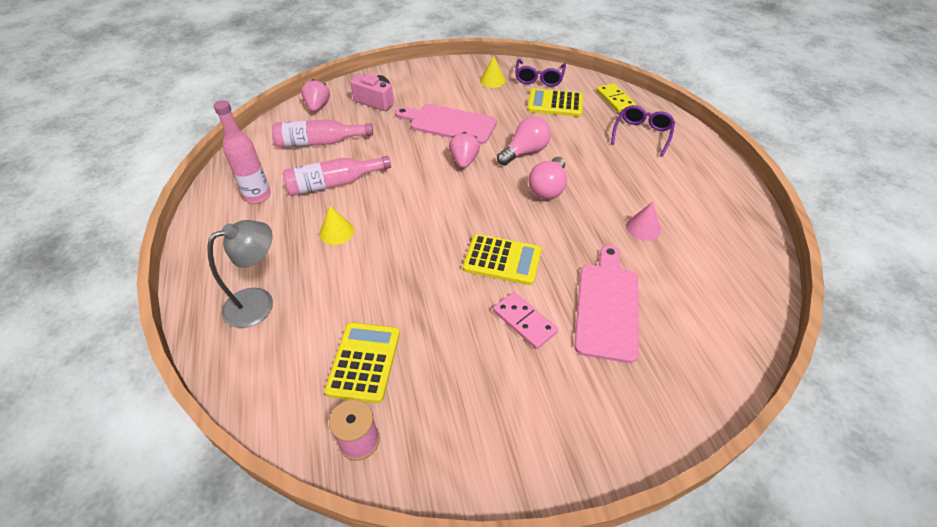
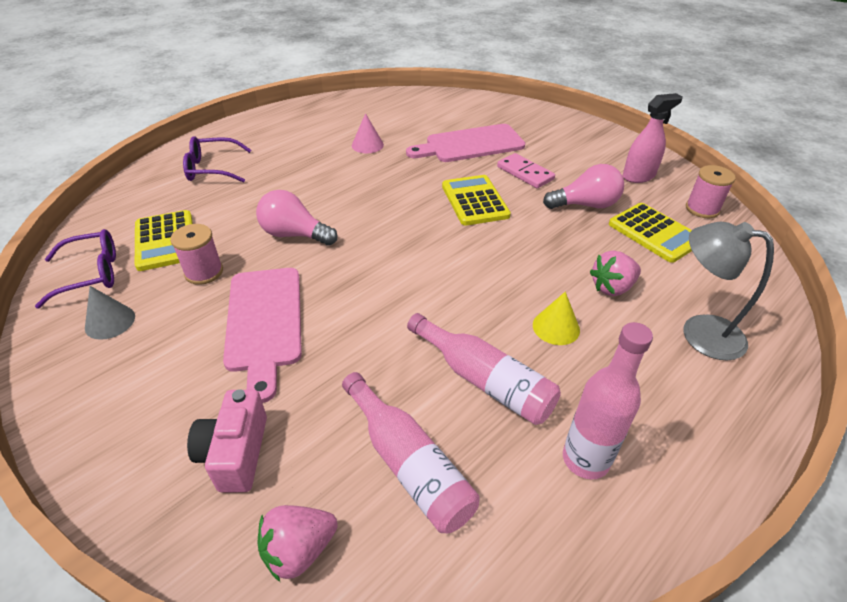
camera: 120 degrees left, 5 degrees down
(364, 362) = (654, 233): yellow calculator -> yellow calculator turned 105 degrees counterclockwise
(454, 427) = (638, 176): none -> pink spray bottle
(464, 161) = (345, 276): pink strawberry -> pink strawberry (612, 287)
(492, 80) = (110, 322): yellow cone -> grey cone
(511, 112) = (204, 272): none -> pink spool
(524, 321) = (525, 173): pink domino -> pink domino turned 60 degrees counterclockwise
(548, 188) = (351, 202): pink light bulb -> pink light bulb (585, 205)
(615, 100) = (138, 198): yellow domino -> none

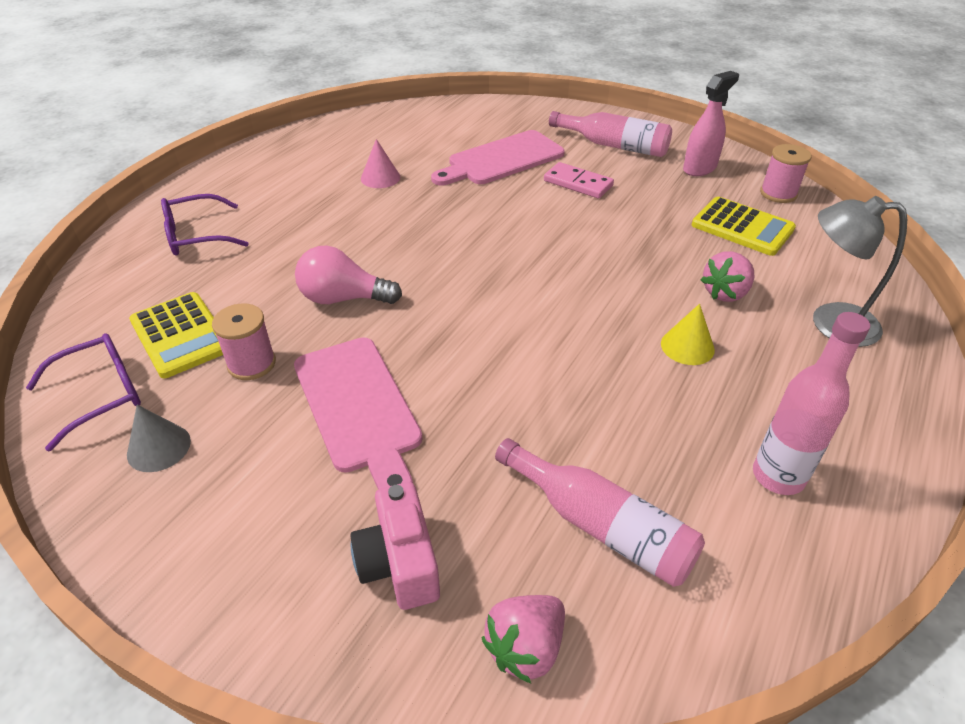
camera: 15 degrees left, 0 degrees up
(475, 201) = (537, 224): yellow calculator -> none
(484, 380) = (639, 418): pink bottle -> pink bottle (614, 145)
(585, 205) = (658, 208): pink light bulb -> none

